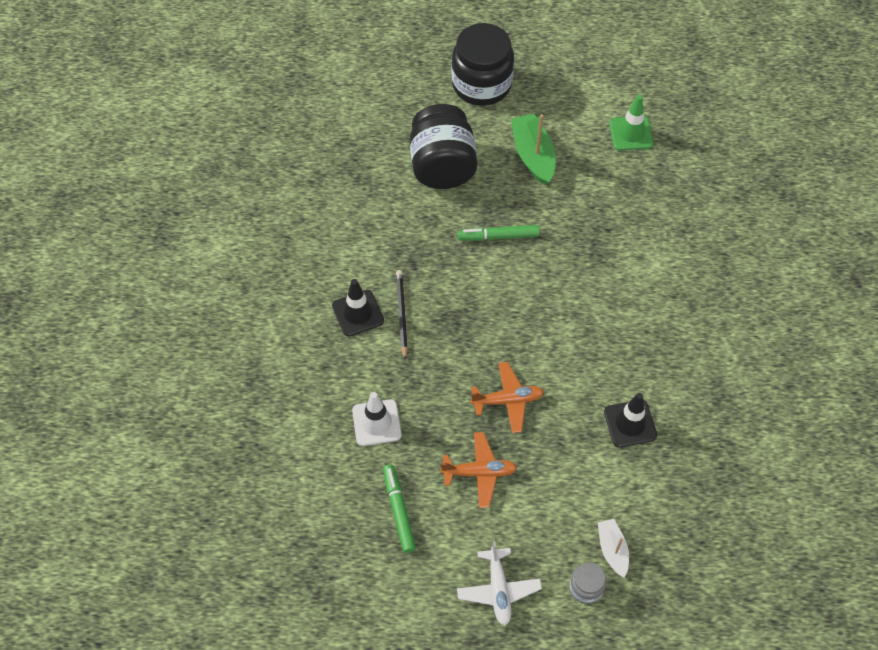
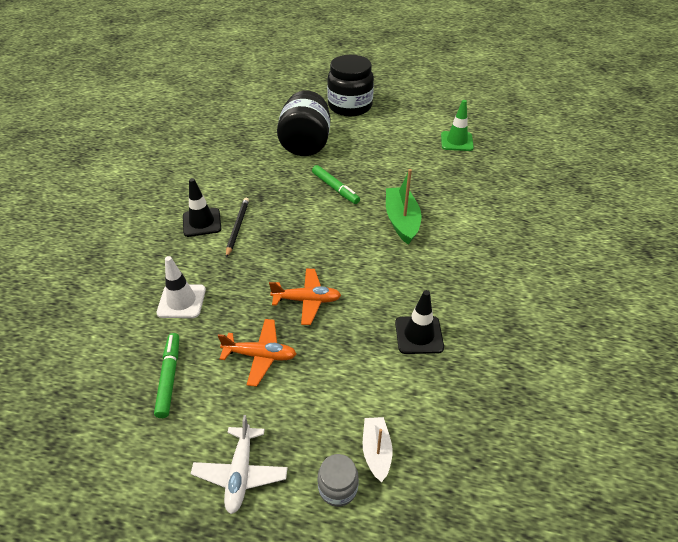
camera: 10 degrees right, 15 degrees down
(498, 236) = (335, 188): green marker -> green marker turned 135 degrees counterclockwise
(533, 155) = (377, 145): green boat -> green boat (401, 221)

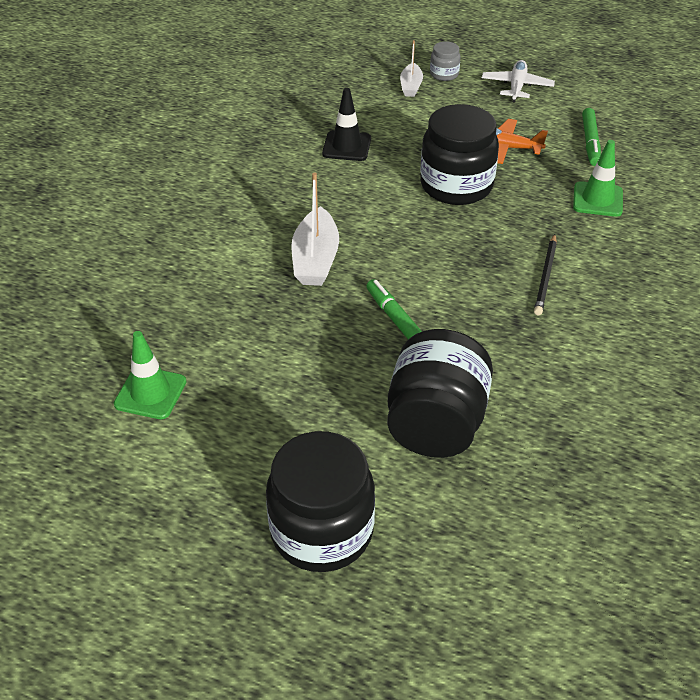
camera: 170 degrees left, 0 degrees up
(181, 301) = (597, 199): white traffic cone -> green traffic cone
(202, 222) = (598, 290): black traffic cone -> none
(307, 300) = (456, 185): orange plane -> black jar
(401, 221) = (315, 259): green boat -> white boat

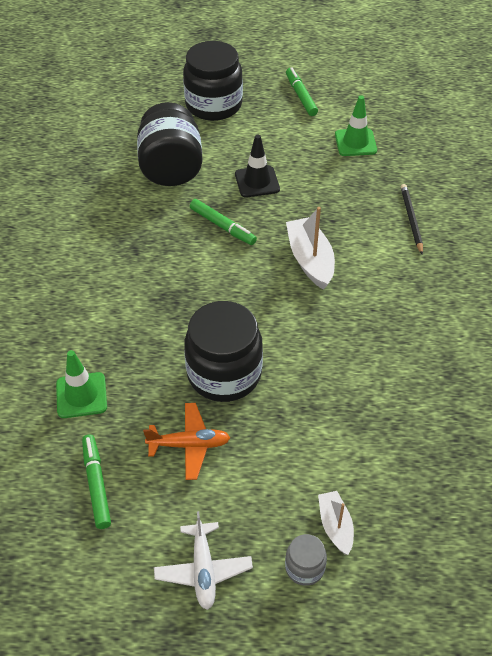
camera: 160 degrees right, 5 degrees up
(167, 507) = (300, 96): none -> green marker
(346, 146) = (355, 396): black traffic cone -> black traffic cone (257, 182)
(546, 277) = (118, 294): black pencil -> black pencil (411, 219)

